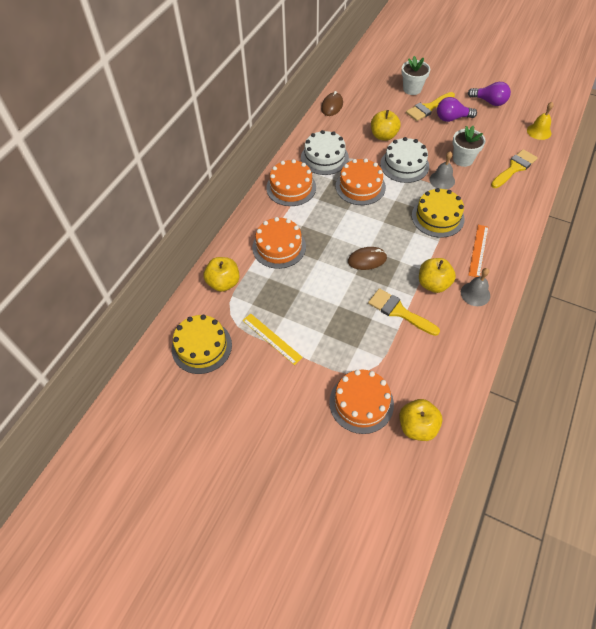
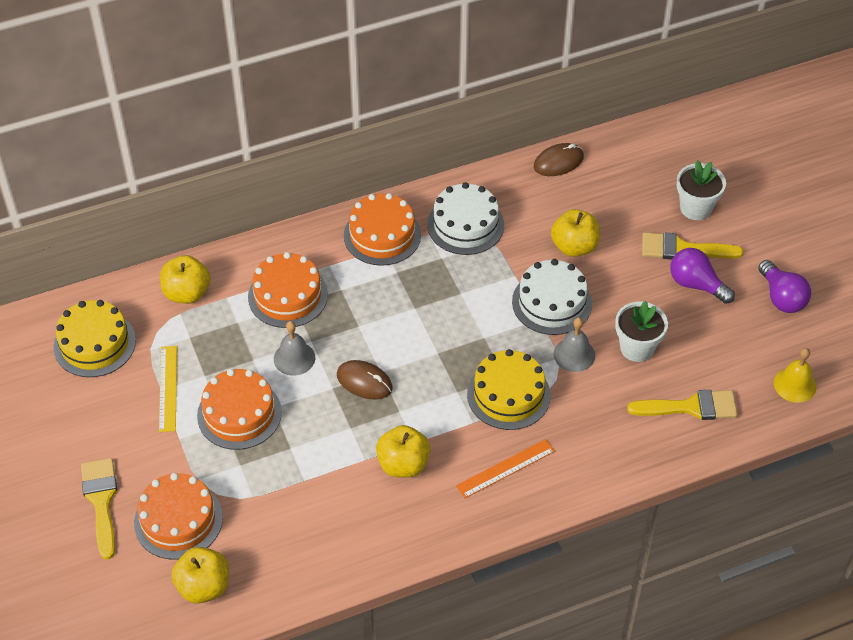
camera: 40 degrees right, 5 degrees down
(360, 186) = (463, 291): orange cake -> orange cake (239, 414)
(399, 311) = (328, 463): yellow brush -> yellow brush (101, 501)
(475, 294) = (436, 511): grey bell -> grey bell (294, 358)

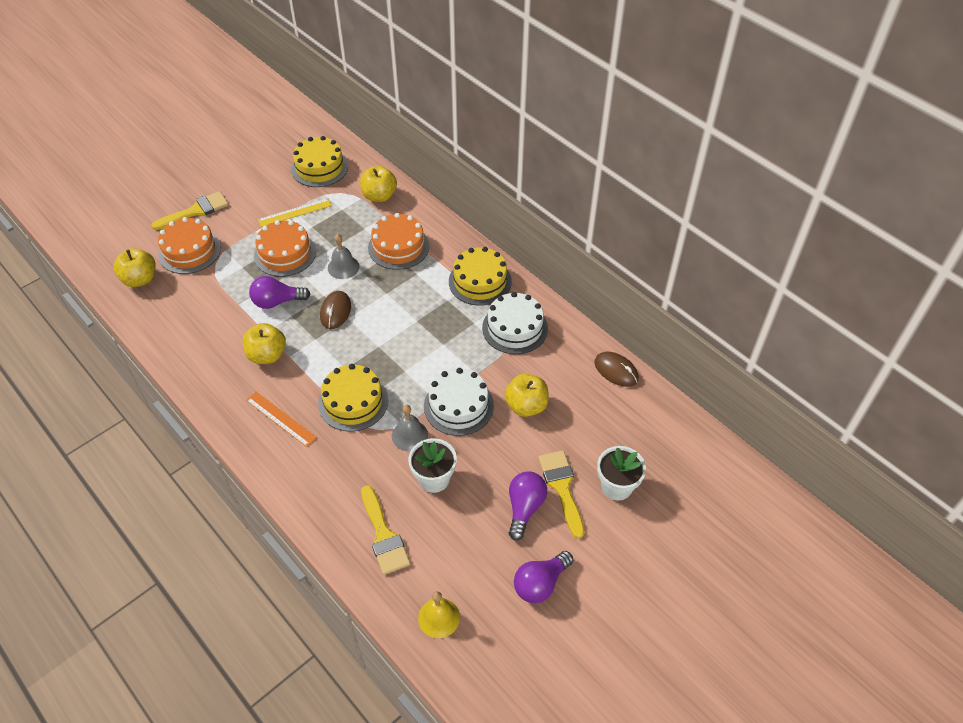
camera: 70 degrees right, 0 degrees up
(320, 438) = (277, 302): none -> purple light bulb
(382, 235) = (480, 281): orange cake -> yellow cake

